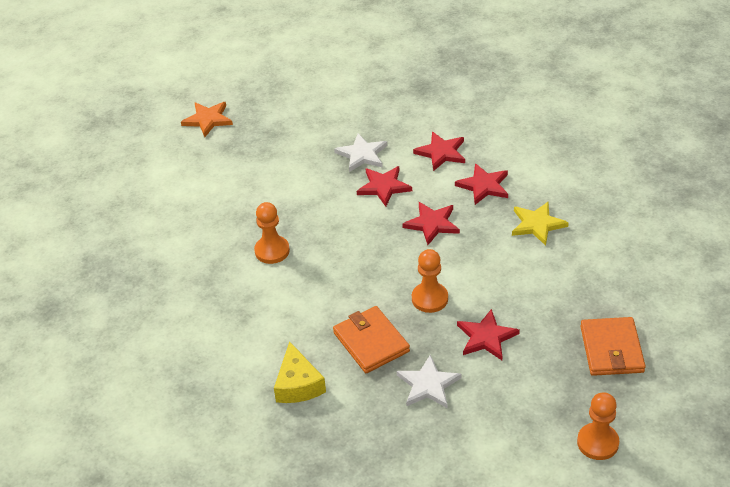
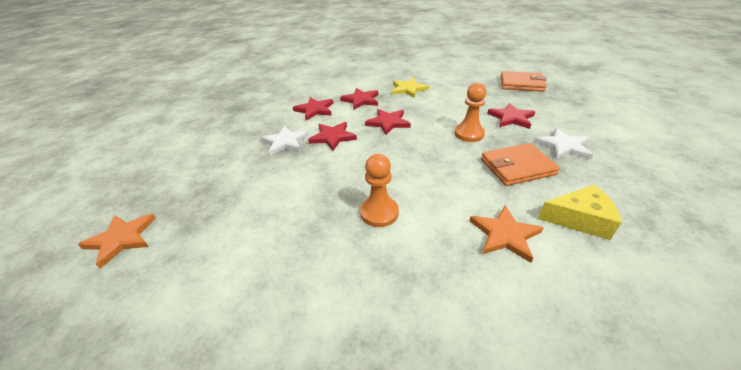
camera: 75 degrees left, 5 degrees down
(265, 333) = (505, 234): none -> orange star
(597, 442) = (601, 97): orange pawn -> none

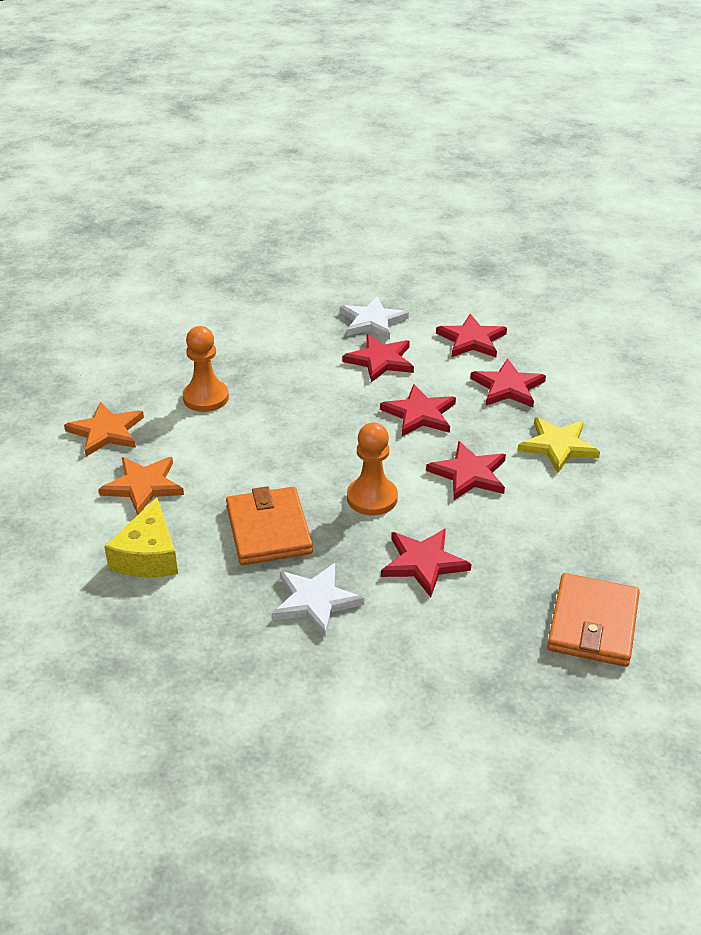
camera: 90 degrees right, 0 degrees up
(122, 239) = (213, 250): orange star -> orange star (106, 432)
(437, 108) = (469, 474): none -> red star

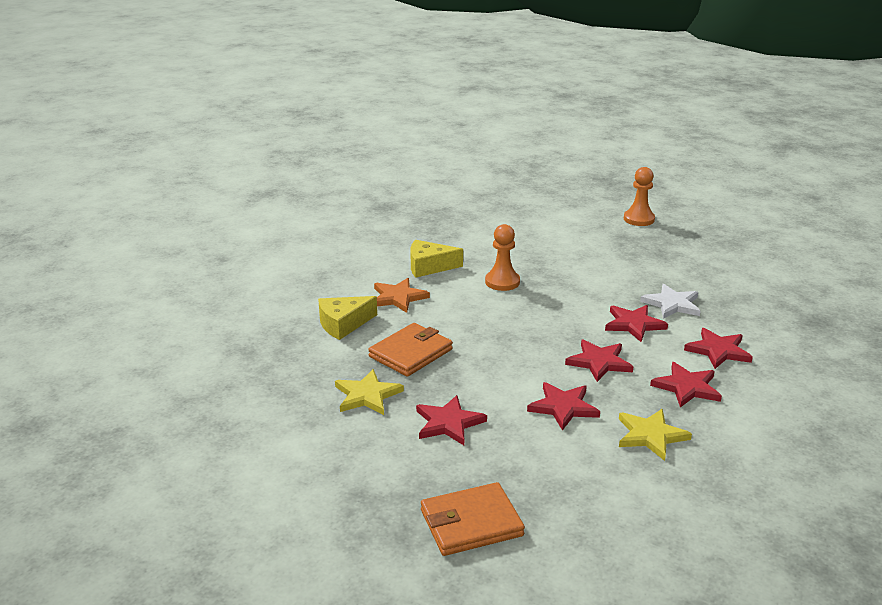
camera: 55 degrees right, 10 degrees down
(106, 432) = (429, 267): orange star -> yellow cheese
(315, 601) = (367, 395): white star -> yellow star
(372, 498) = (487, 378): orange pawn -> orange pawn (639, 219)

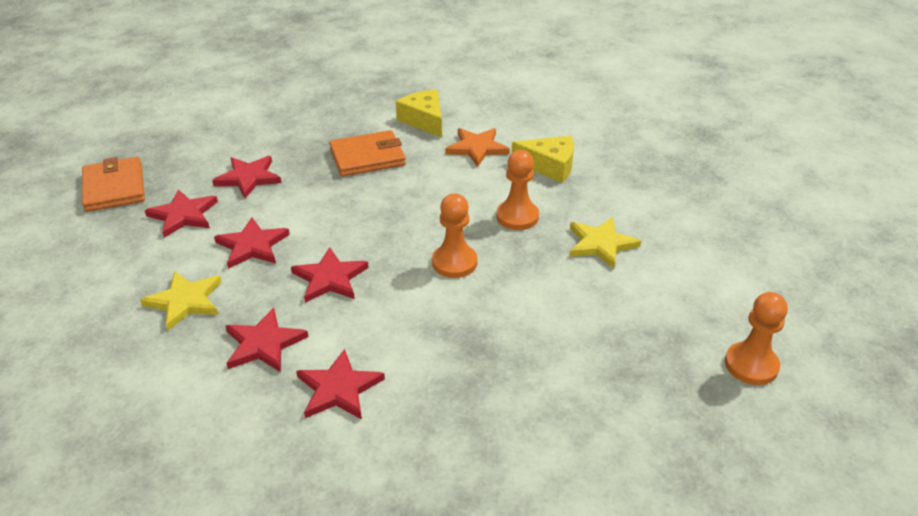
camera: 90 degrees right, 10 degrees up
(367, 395) = (302, 137): yellow star -> yellow star (601, 244)
(411, 353) = (367, 157): orange wallet -> orange wallet turned 60 degrees counterclockwise
(429, 267) = (549, 166): yellow cheese -> yellow cheese turned 105 degrees clockwise
(566, 308) = (454, 262): none -> orange pawn
(633, 324) = (412, 317): red star -> red star (183, 215)
(672, 304) = (464, 362): white star -> none

